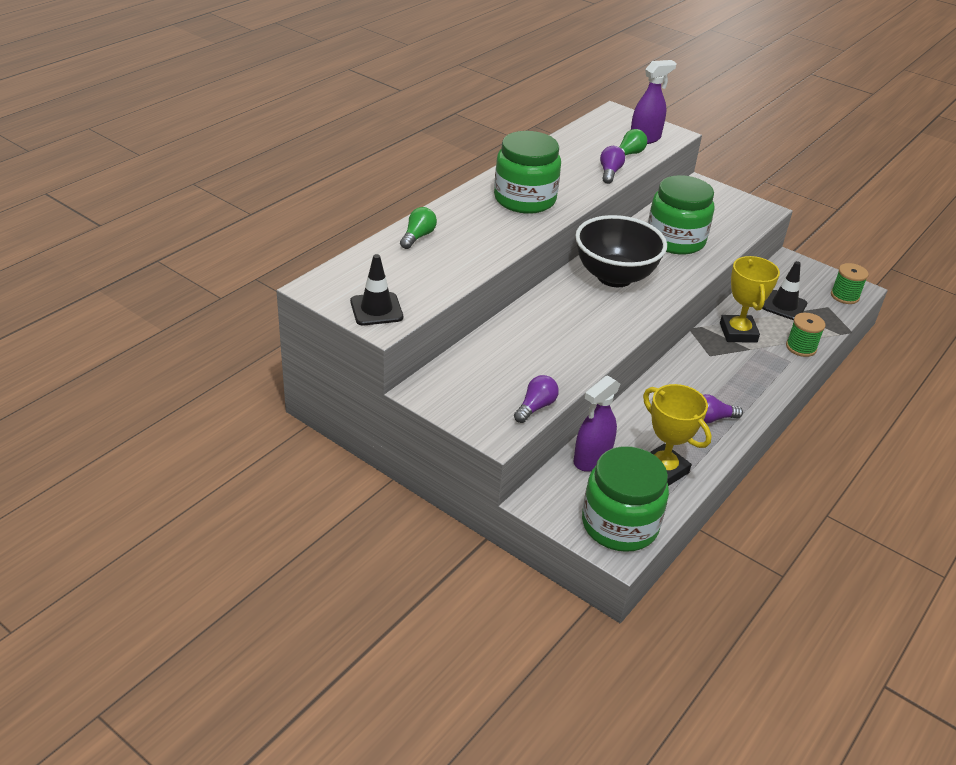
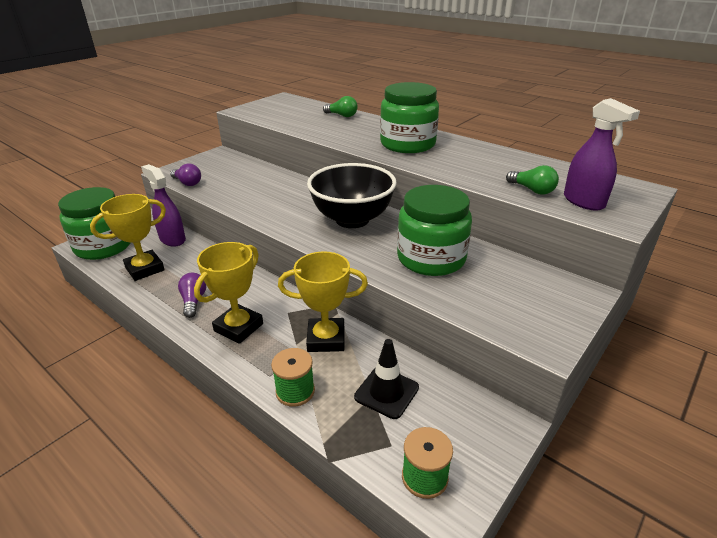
camera: 95 degrees right, 5 degrees down
(376, 309) = (257, 108): black traffic cone -> none
(609, 173) = (479, 178): purple light bulb -> none
(740, 383) = (238, 327): none -> yellow trophy

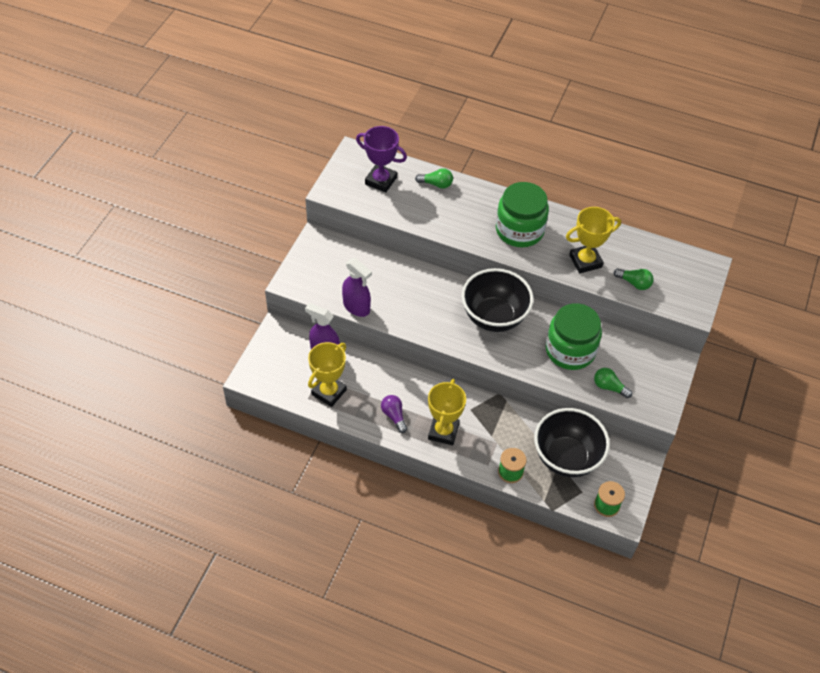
camera: 20 degrees left, 20 degrees up
(103, 246) = (270, 374): green jar -> none
(187, 183) = (322, 296): purple light bulb -> none
(292, 110) = (381, 181): none -> purple trophy
(326, 339) = (509, 426): yellow trophy -> yellow trophy (585, 261)
(386, 392) = (566, 458): black traffic cone -> black bowl
(471, 301) = (609, 387): none -> green light bulb
(584, 202) = (671, 291): purple spray bottle -> purple spray bottle (356, 307)

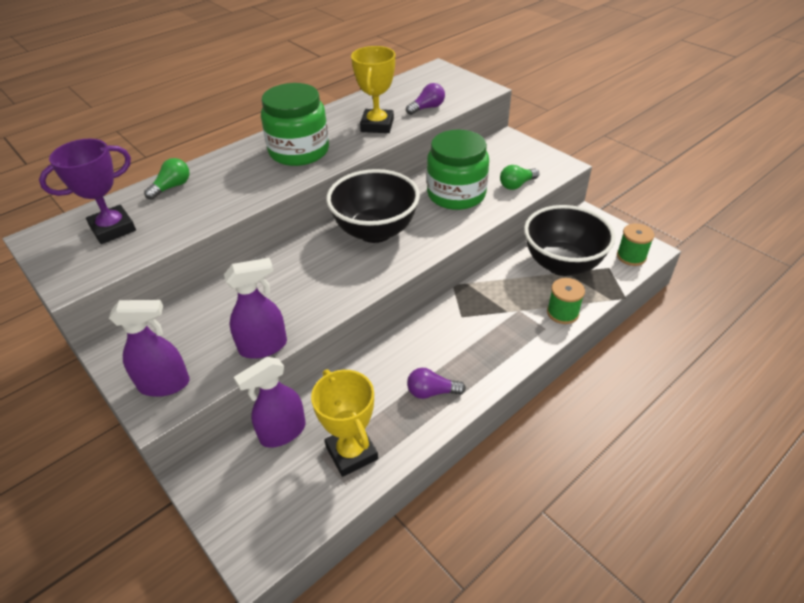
camera: 60 degrees left, 10 degrees down
(306, 276) = (164, 384): none -> purple spray bottle
(443, 431) = (480, 351): yellow trophy -> none
(634, 283) = (427, 108): green light bulb -> purple light bulb

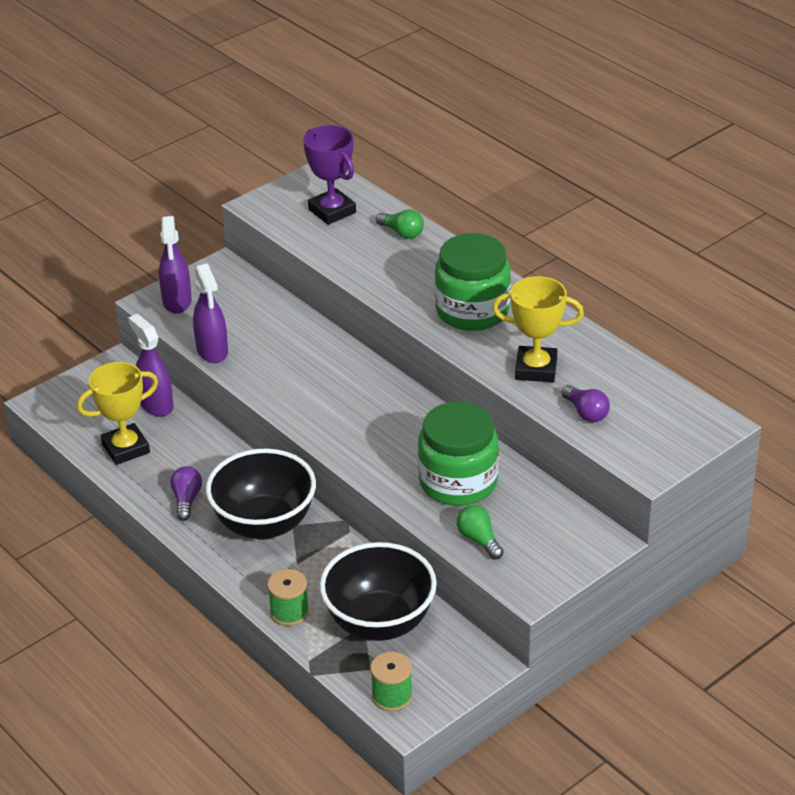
camera: 90 degrees right, 5 degrees down
(375, 231) = (383, 414): black bowl -> black bowl (264, 524)

